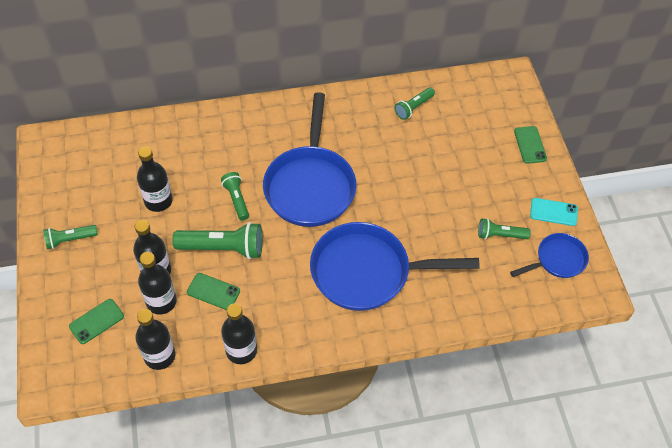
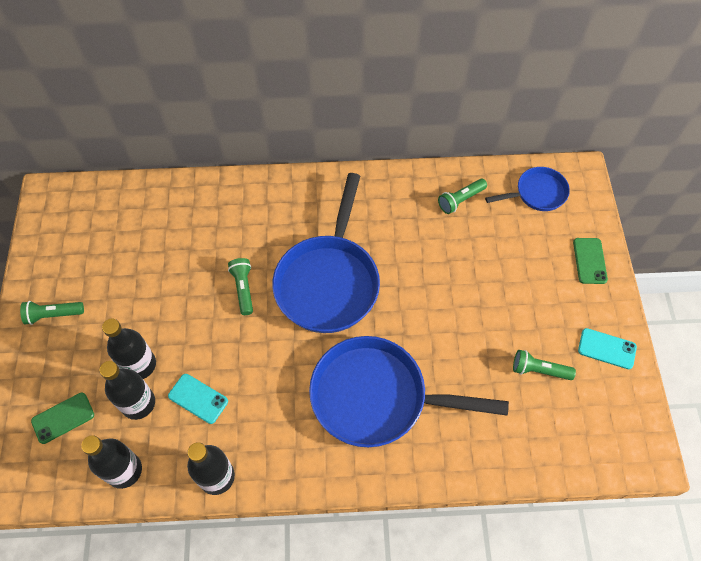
camera: 10 degrees right, 5 degrees up
(158, 201) = (157, 280): black bottle -> none
(213, 292) = (198, 398): green phone -> turquoise phone
(223, 248) = (218, 346): green flashlight -> none
(557, 260) = (603, 410): blue pan -> blue pan (537, 193)

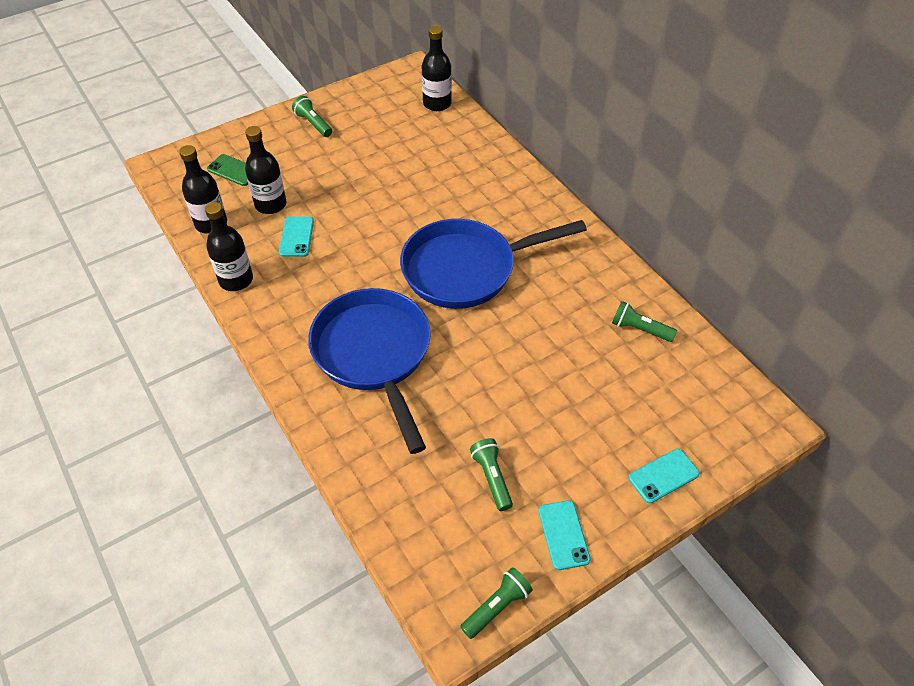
camera: 60 degrees right, 10 degrees down
(139, 365) = (303, 189): black bottle -> black bottle (437, 104)
(243, 289) = (416, 217): green flashlight -> green flashlight (497, 607)
(537, 193) = (708, 392): blue pan -> none
(589, 261) = (663, 476): green phone -> turquoise phone

